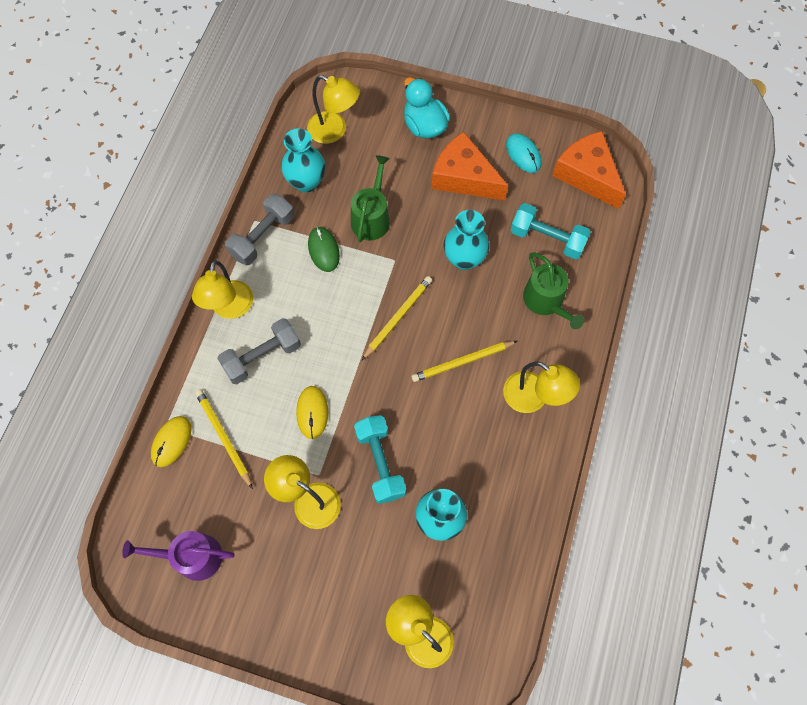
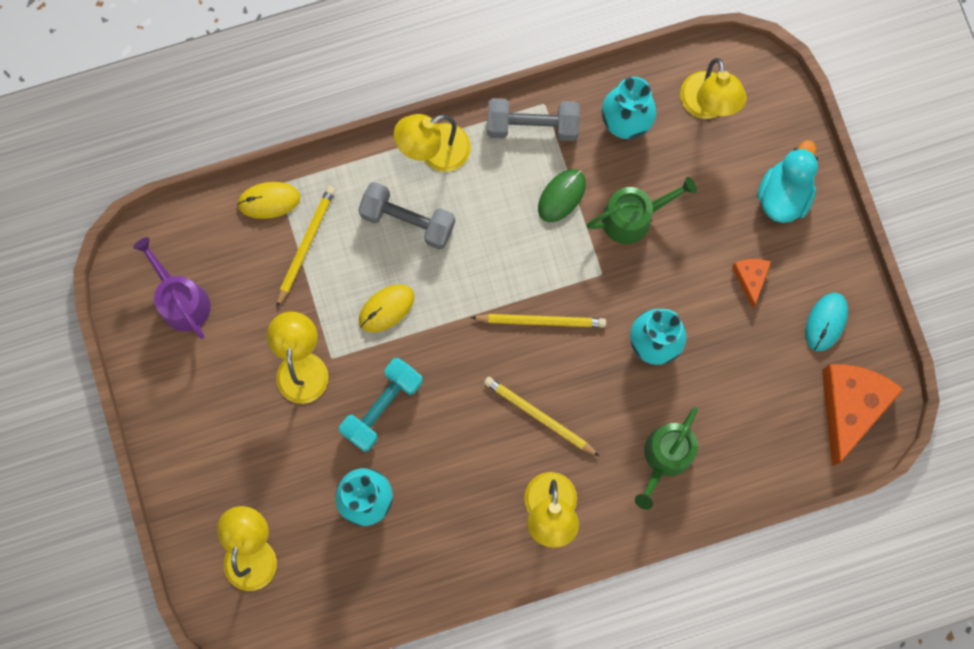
camera: 55 degrees right, 10 degrees up
(463, 177) = (750, 278): orange cheese -> orange cheese, size x0.49
(547, 239) = (740, 413): turquoise dumbbell -> none

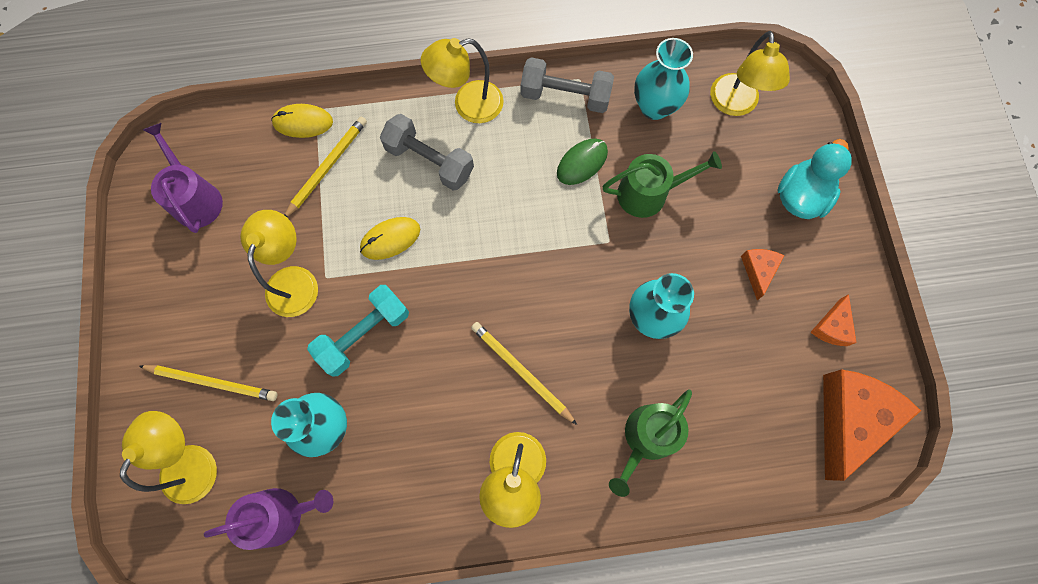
camera: 10 degrees right, 5 degrees down
(344, 584) = (281, 514): none -> purple watering can
(541, 320) = (541, 276): yellow pencil -> yellow pencil (212, 382)
(826, 322) = (832, 327): turquoise mouse -> orange cheese

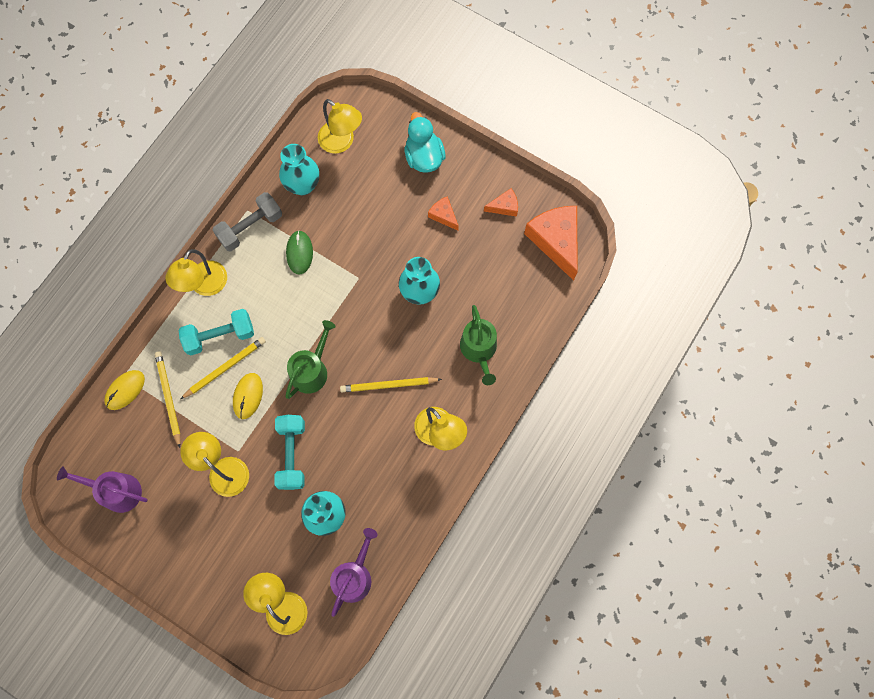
camera: 50 degrees left, 0 degrees up
(212, 382) = (244, 562): yellow pencil -> yellow pencil (225, 368)
(429, 161) = (220, 336): grey dumbbell -> turquoise dumbbell
(648, 193) = (350, 233): green watering can -> green watering can (311, 370)
(832, 327) = (504, 206): orange cheese -> orange cheese turned 75 degrees counterclockwise

